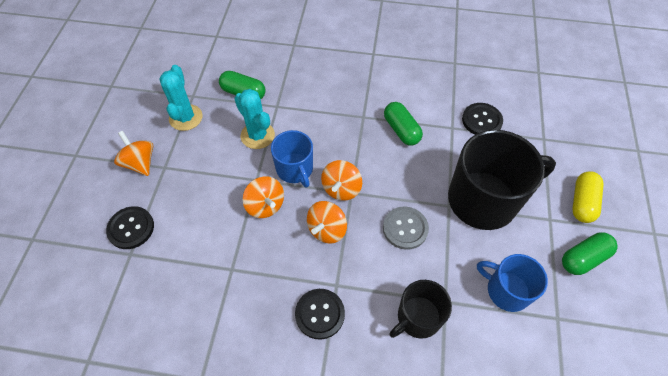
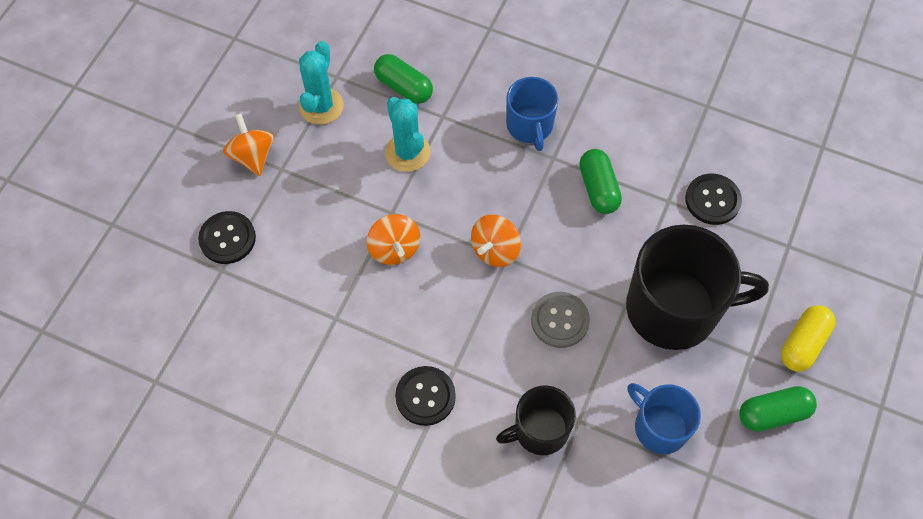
camera: 15 degrees right, 5 degrees up
(295, 169) = (443, 210): blue mug -> blue mug (530, 126)
(327, 229) = (462, 298): orange spinning top -> none

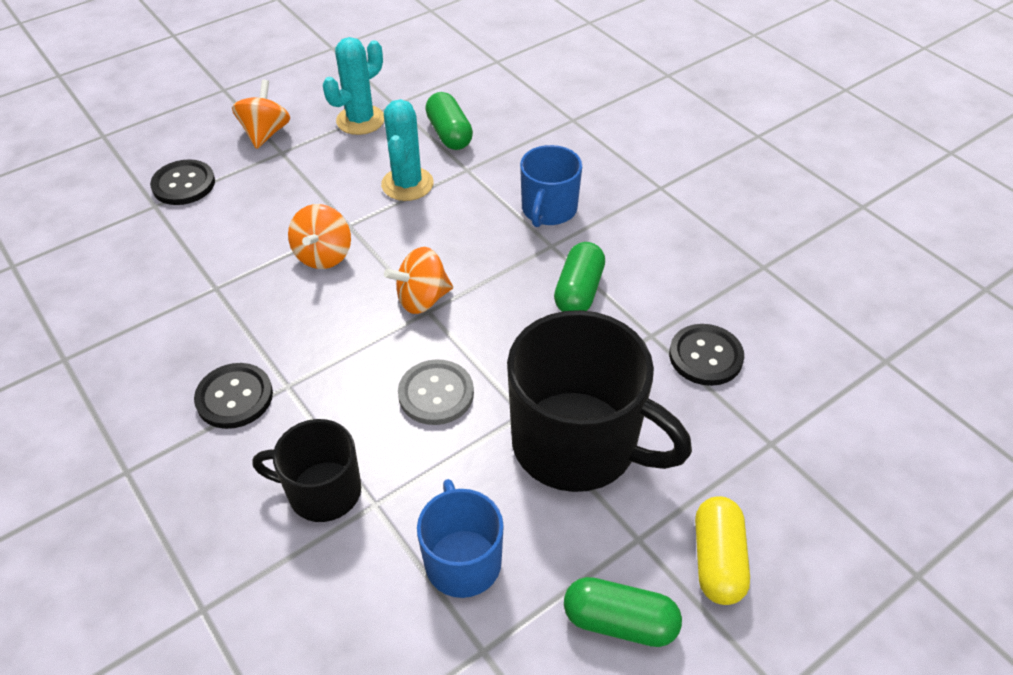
camera: 30 degrees right, 15 degrees down
(803, 344) = (718, 560): yellow capsule -> yellow capsule turned 60 degrees counterclockwise

